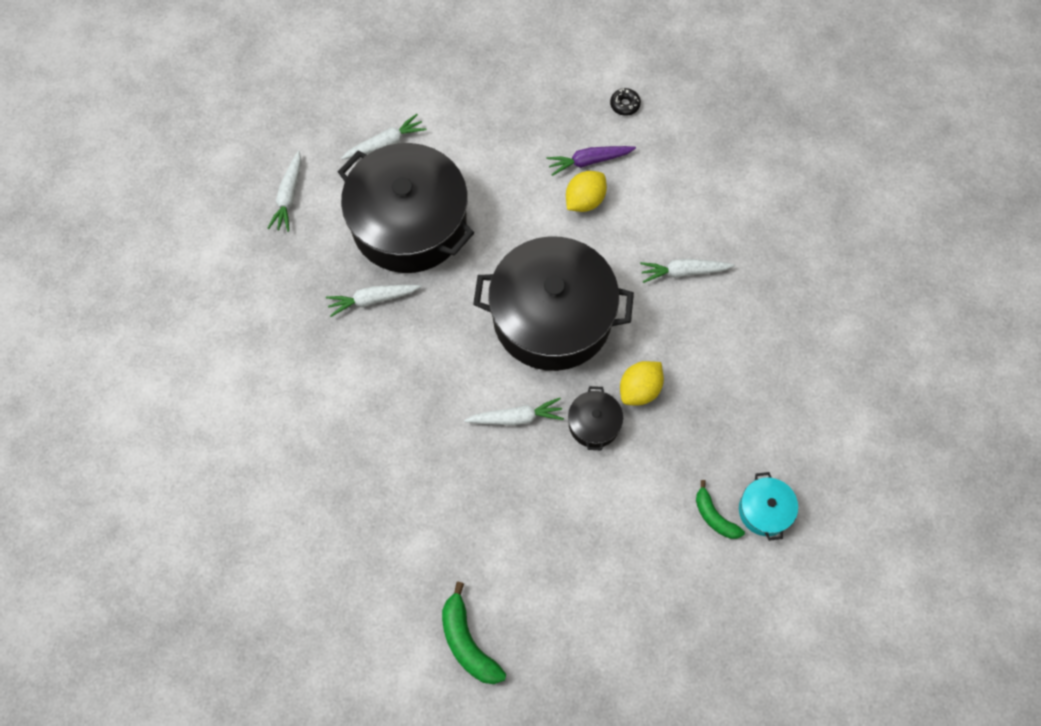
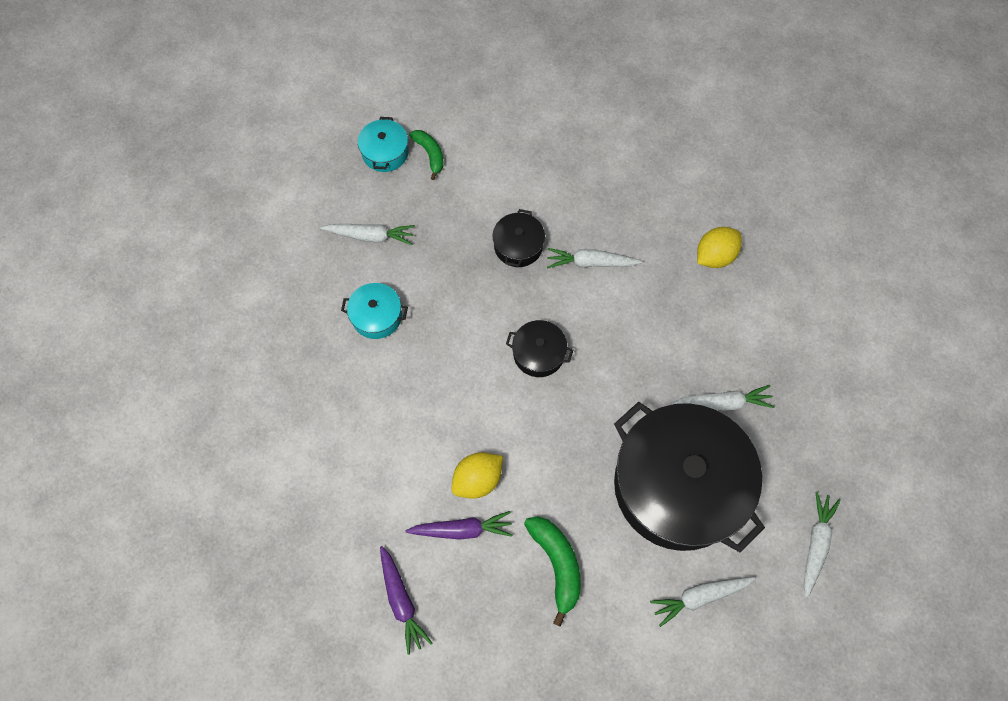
camera: 170 degrees left, 0 degrees up
(467, 642) = (657, 97): green banana -> green banana (557, 564)
(552, 317) = (538, 353): black pot -> black pot, size x0.42
(625, 105) = (401, 601): black donut -> purple carrot
(639, 389) = (468, 269): yellow lemon -> yellow lemon (714, 256)
(683, 272) = (392, 379): white carrot -> white carrot (371, 236)
(716, 327) = (377, 316): none -> turquoise pot

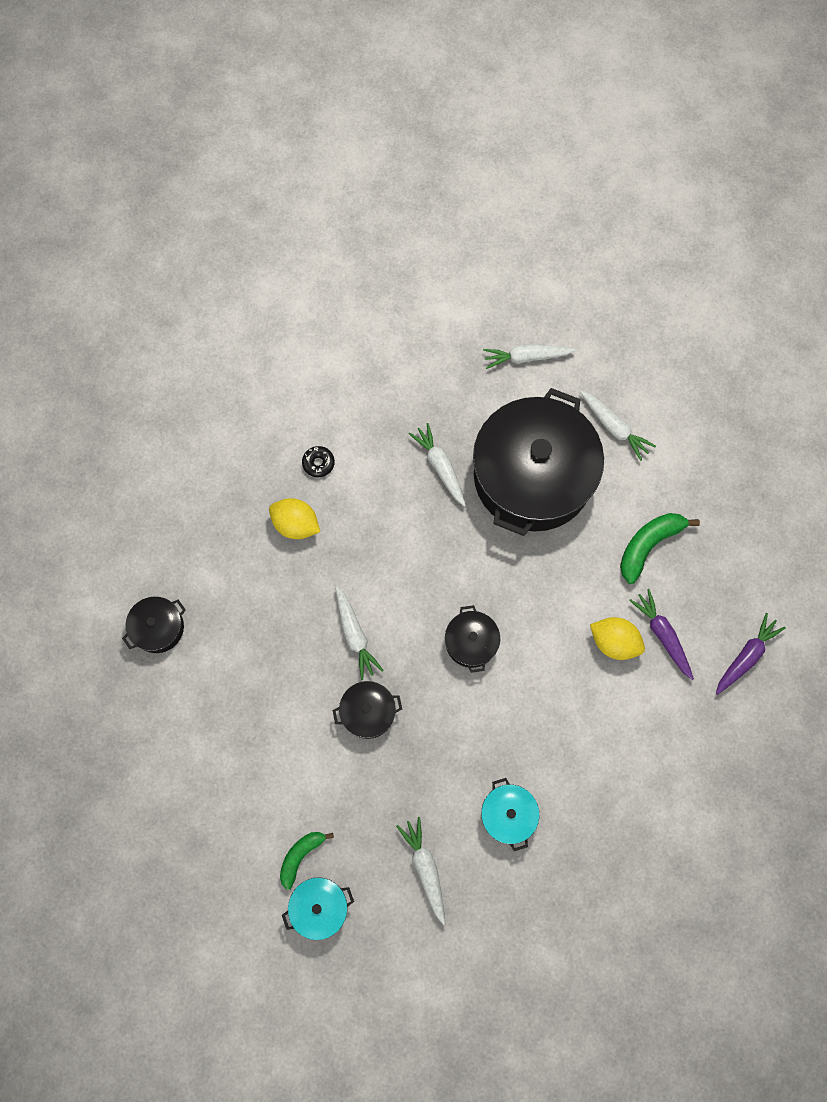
camera: 115 degrees left, 5 degrees up
(665, 122) = (158, 628): none -> black pot
(769, 298) = (318, 463): none -> black donut

